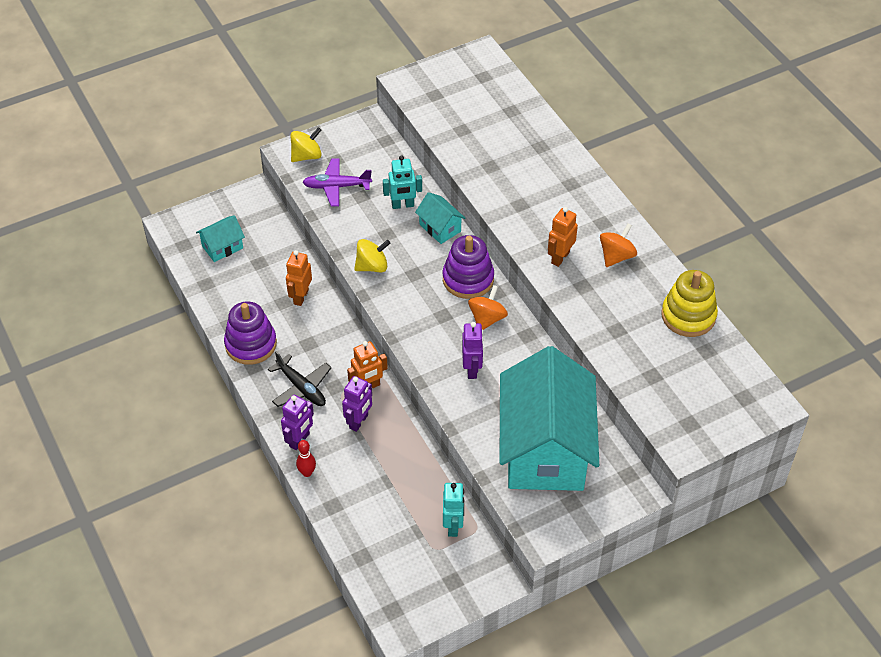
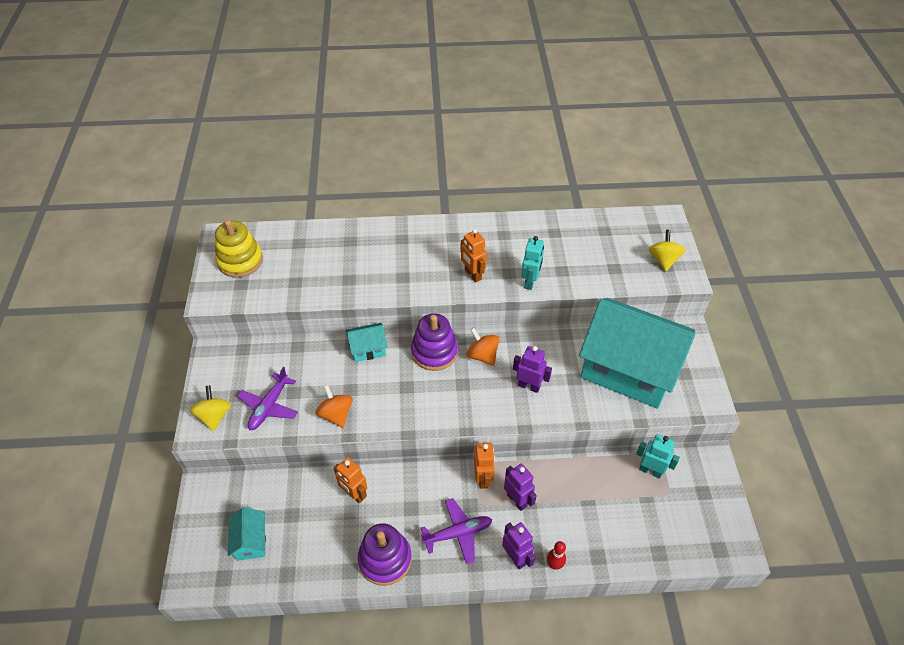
camera: 65 degrees left, 0 degrees up
(301, 388) = (458, 533): black plane -> purple plane
(372, 266) = (379, 414): yellow spinning top -> yellow spinning top (663, 260)
(403, 205) = (325, 365): turquoise robot -> turquoise robot (530, 282)
(616, 256) = (490, 242): orange spinning top -> orange spinning top (336, 414)
(688, 316) = (568, 227): yellow stacking toy -> yellow stacking toy (240, 261)

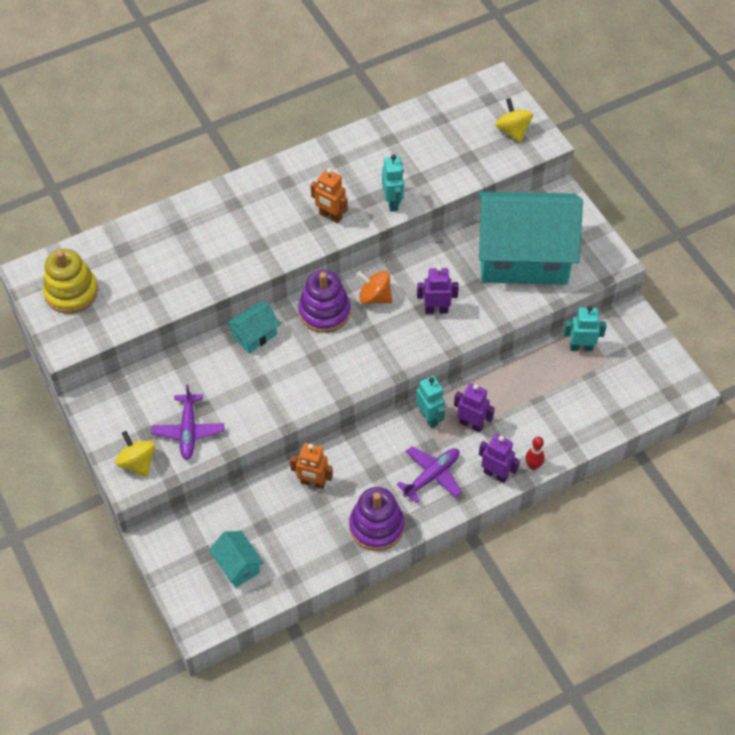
camera: 25 degrees left, 5 degrees up
(336, 414) = (261, 411): orange spinning top -> none
(483, 478) = (429, 417): orange robot -> turquoise robot

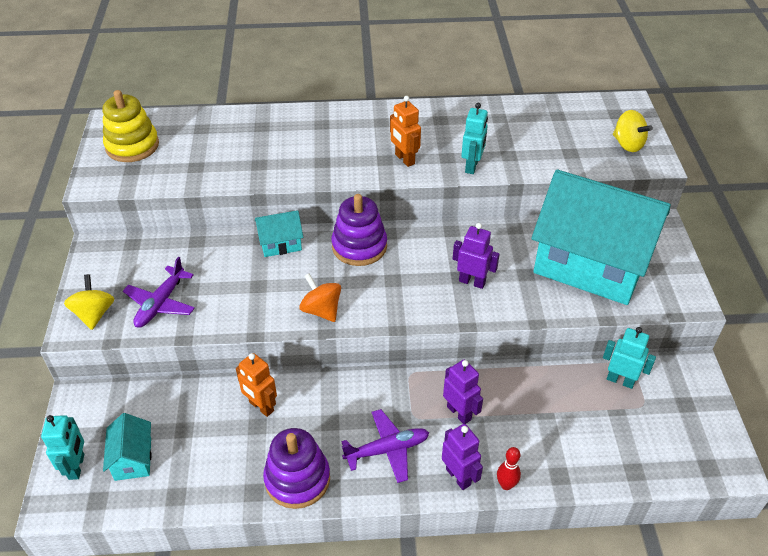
camera: 25 degrees right, 10 degrees down
(374, 297) = (416, 250): orange spinning top -> orange spinning top (321, 310)
(429, 417) = (418, 389): turquoise robot -> turquoise robot (77, 467)
(513, 131) = (627, 144): yellow spinning top -> yellow spinning top turned 135 degrees clockwise

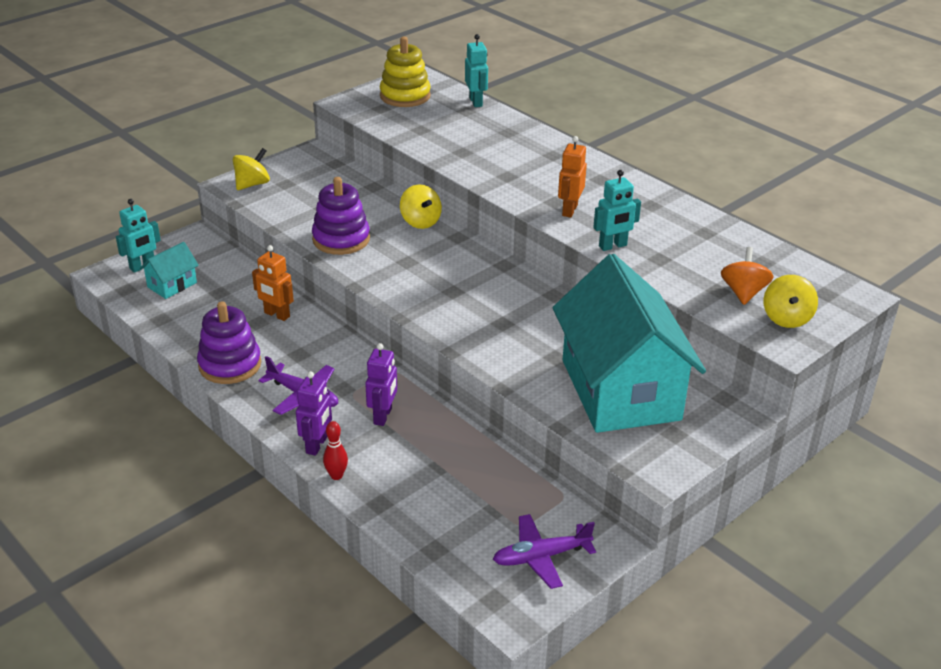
camera: 50 degrees right, 10 degrees down
(160, 304) = (293, 204): purple plane -> purple plane (541, 557)
(261, 406) = (276, 315): orange robot -> orange robot turned 60 degrees counterclockwise
(280, 244) = (420, 222): turquoise house -> yellow spinning top
(321, 310) = (375, 273): orange spinning top -> orange spinning top (743, 292)
(359, 246) = (468, 258): purple stacking toy -> purple stacking toy (341, 239)
(472, 282) = (505, 332): purple robot -> none
(620, 380) = (534, 497): turquoise robot -> turquoise robot (476, 102)

